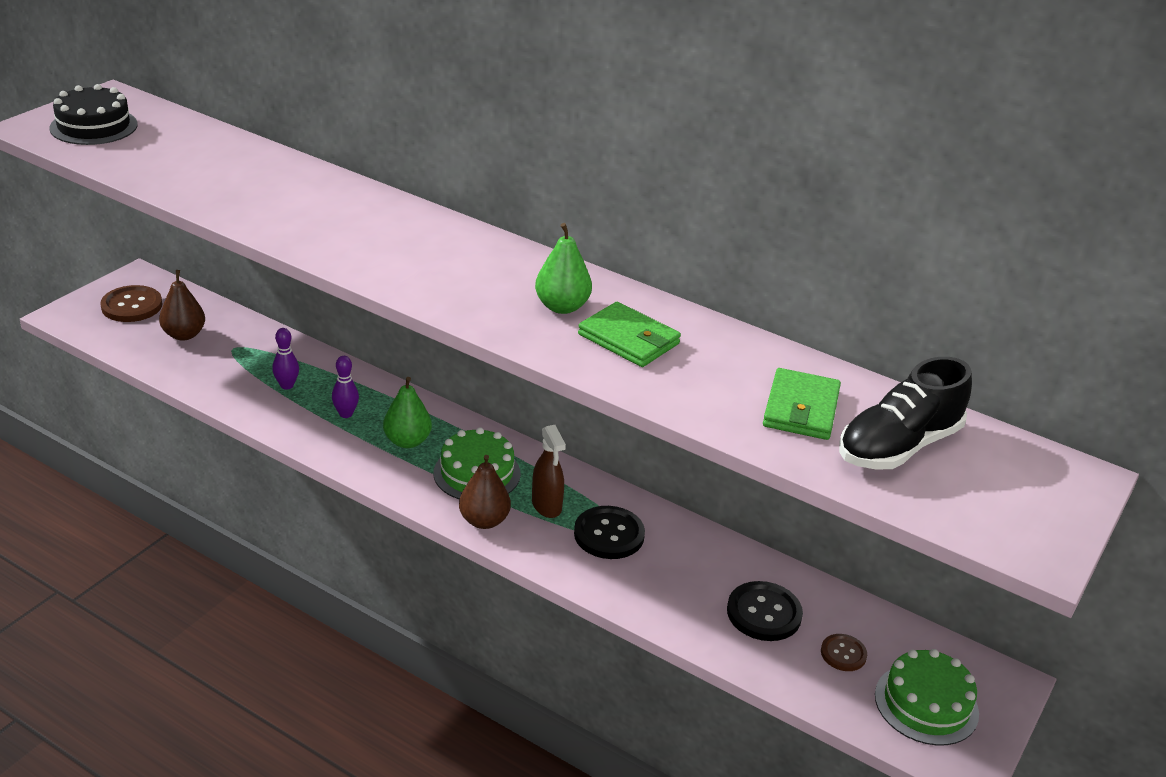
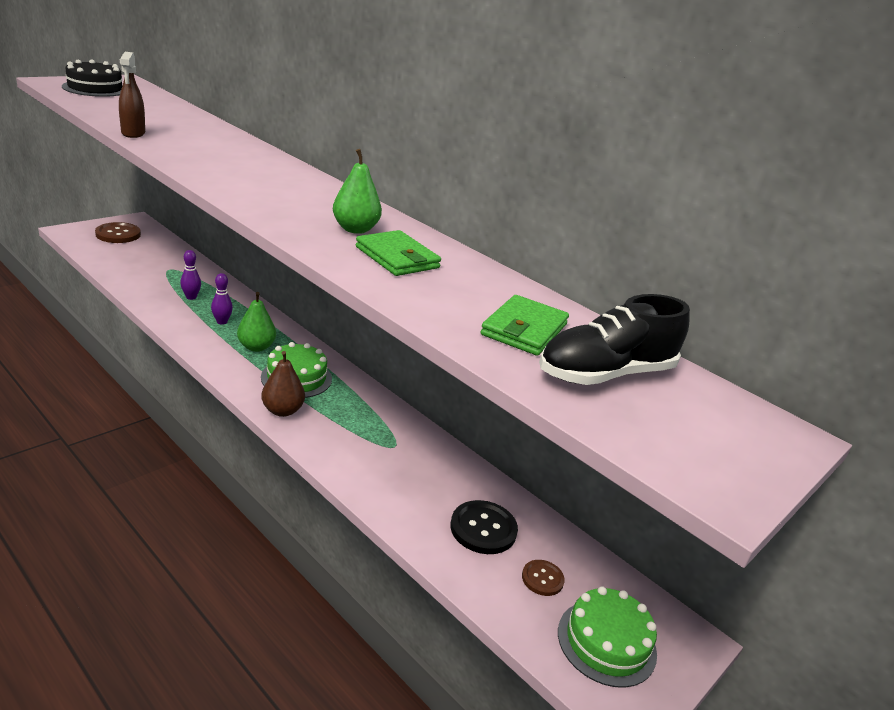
camera: 10 degrees right, 5 degrees down
(184, 335) = (141, 256): brown pear -> none
(546, 506) = (339, 410): brown spray bottle -> brown spray bottle (133, 133)
(609, 534) = (378, 441): black button -> none

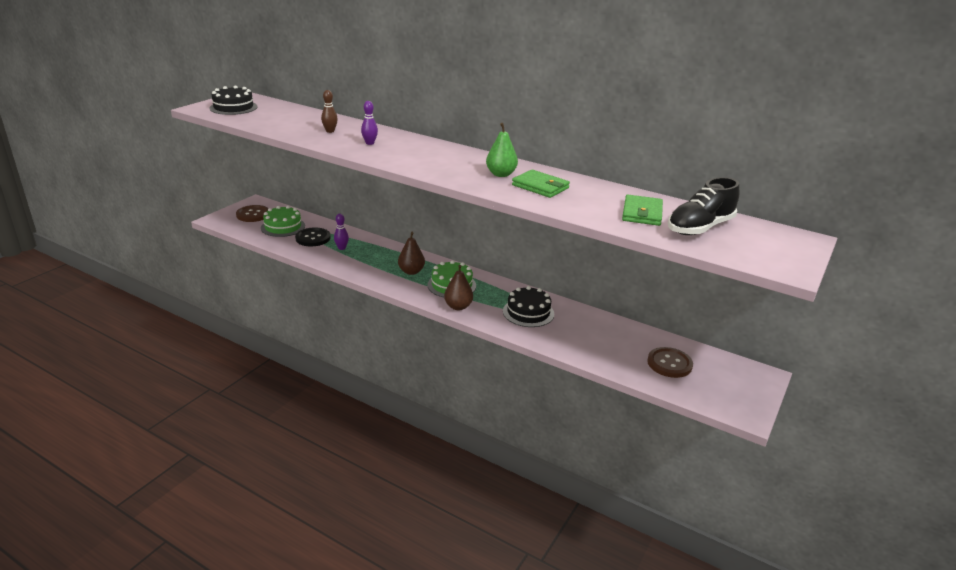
camera: 10 degrees left, 0 degrees up
(133, 133) = (301, 137): brown spray bottle -> none
(181, 134) = (330, 131): none -> brown bowling pin
(222, 322) = (375, 260): purple bowling pin -> purple bowling pin (369, 143)
(256, 347) = (411, 271): green pear -> brown pear
(376, 442) = (528, 312): none -> black cake
(483, 529) = (621, 346): black button -> black button (313, 238)
(542, 579) = (669, 364): brown button -> brown button, size x1.69
(606, 642) = (720, 386): green cake -> green cake (283, 227)

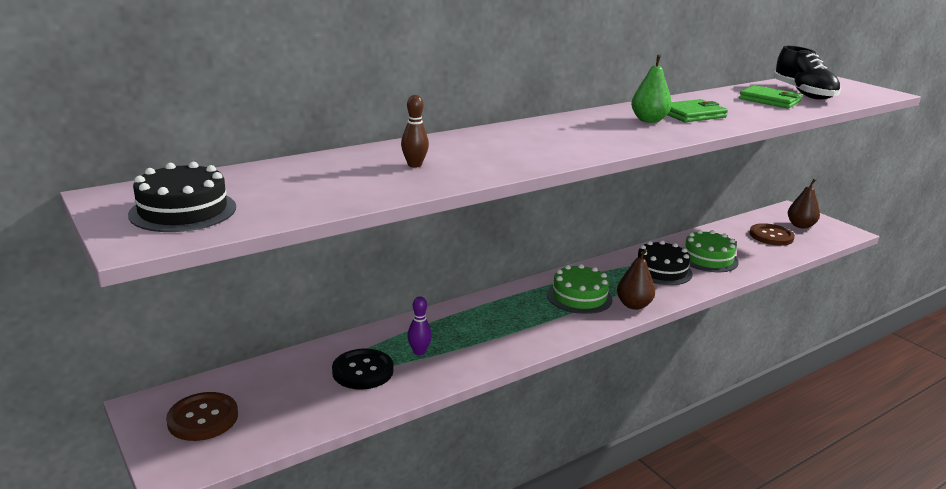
camera: 65 degrees left, 5 degrees down
(283, 227) = (290, 393): green cake -> green cake (708, 258)
(369, 143) = (493, 153): purple bowling pin -> none
(411, 271) = (528, 314): brown pear -> brown pear (800, 226)

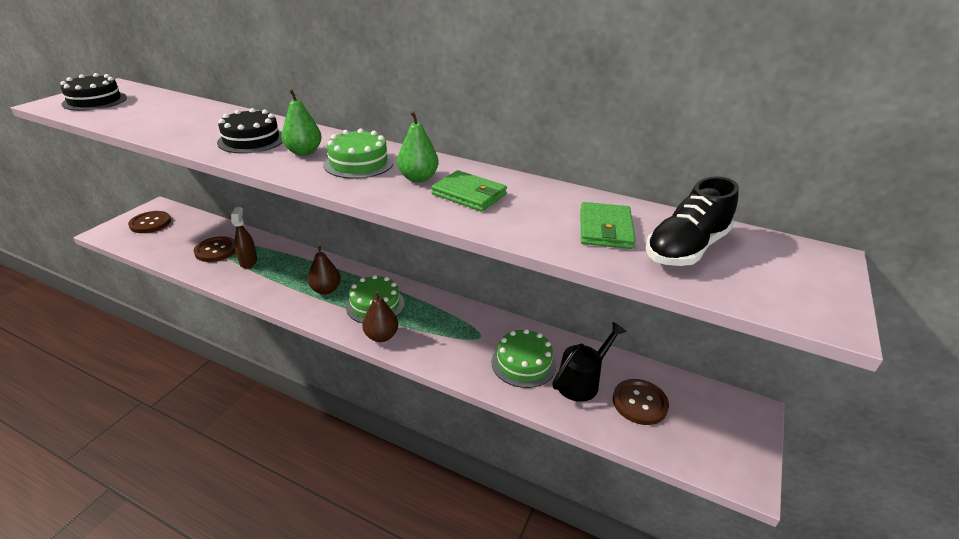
camera: 60 degrees right, 10 degrees up
(363, 371) = (216, 250): black button -> brown button
(414, 165) = (207, 127): brown bowling pin -> none
(419, 352) = (248, 262): purple bowling pin -> brown spray bottle
(548, 141) = (304, 152): none -> green pear
(597, 130) = (358, 163): none -> green cake
(661, 270) = (466, 338): black cake -> black cake (251, 140)
(740, 246) = (582, 381): none -> black watering can
(800, 226) = (706, 426): brown pear -> brown pear (326, 290)

